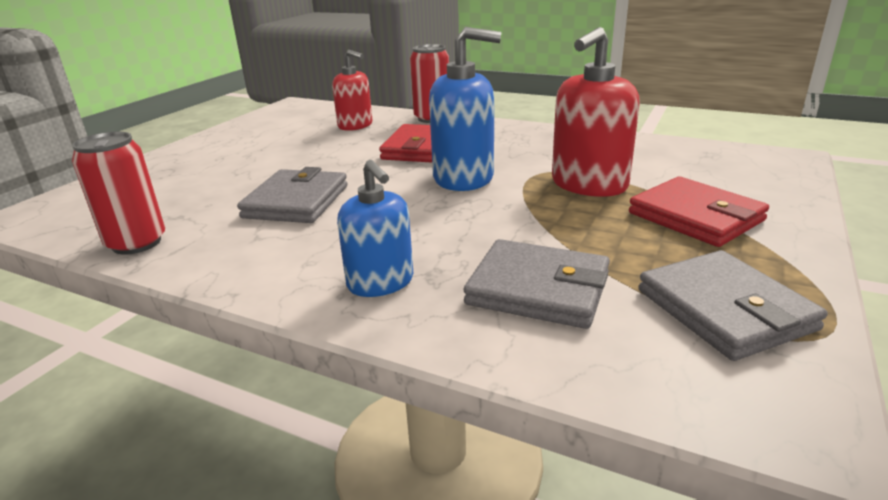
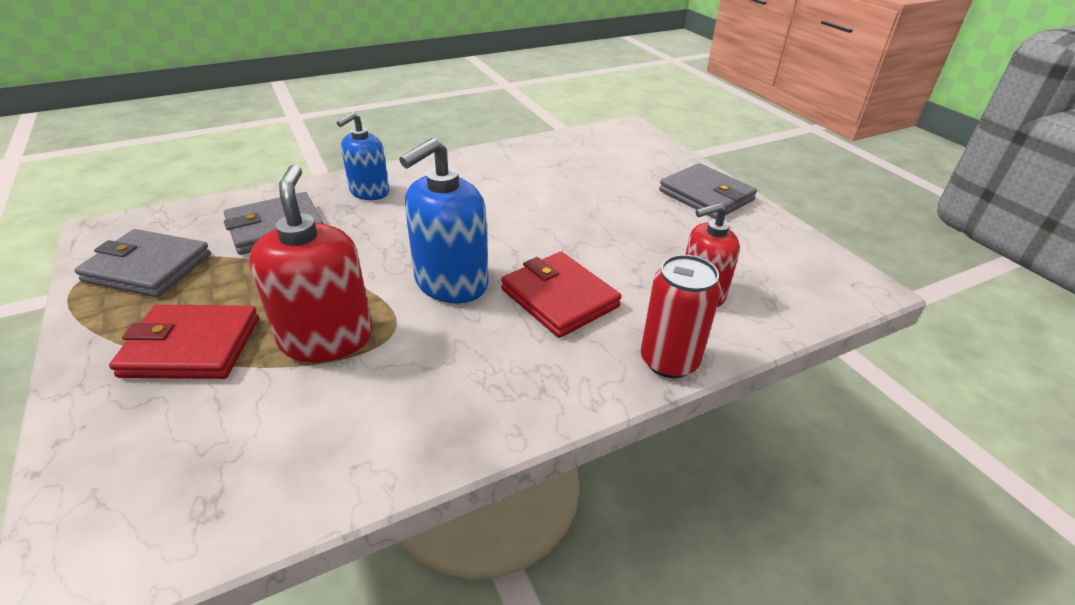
camera: 125 degrees right, 10 degrees up
(136, 243) = (534, 148): red can -> none
(296, 201) = (521, 201): grey wallet -> grey wallet (706, 195)
(380, 282) = (369, 192): blue soap dispenser -> blue soap dispenser turned 60 degrees counterclockwise

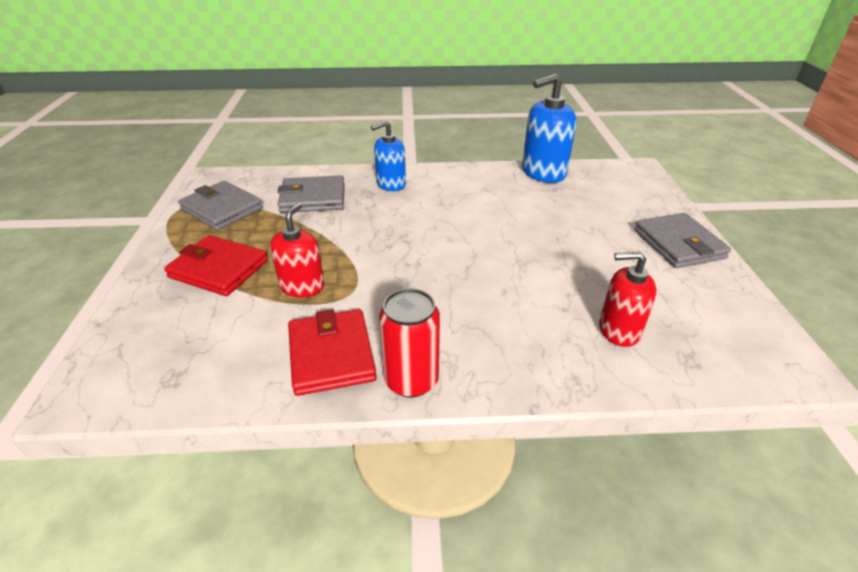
camera: 25 degrees right, 0 degrees up
(326, 338) = (302, 286): red soap dispenser -> red soap dispenser, size x0.66
(451, 283) = (410, 268): blue soap dispenser -> blue soap dispenser (543, 172)
(559, 298) = (488, 302): red wallet -> red wallet (331, 355)
(669, 361) = (552, 380): red can -> red can (411, 380)

